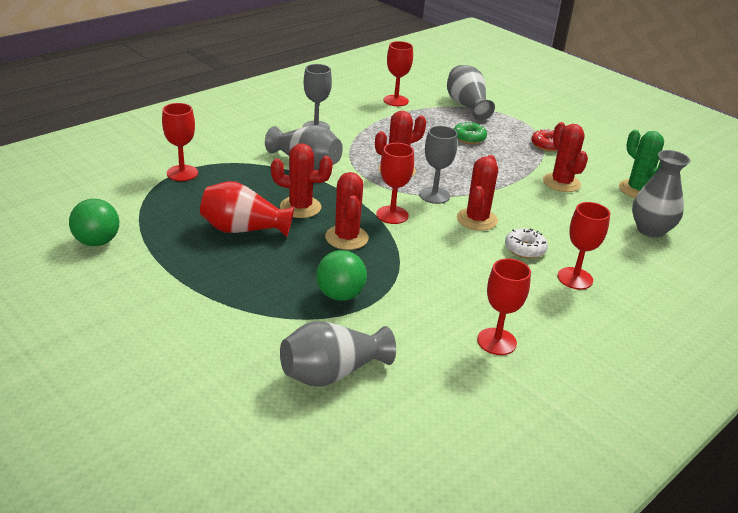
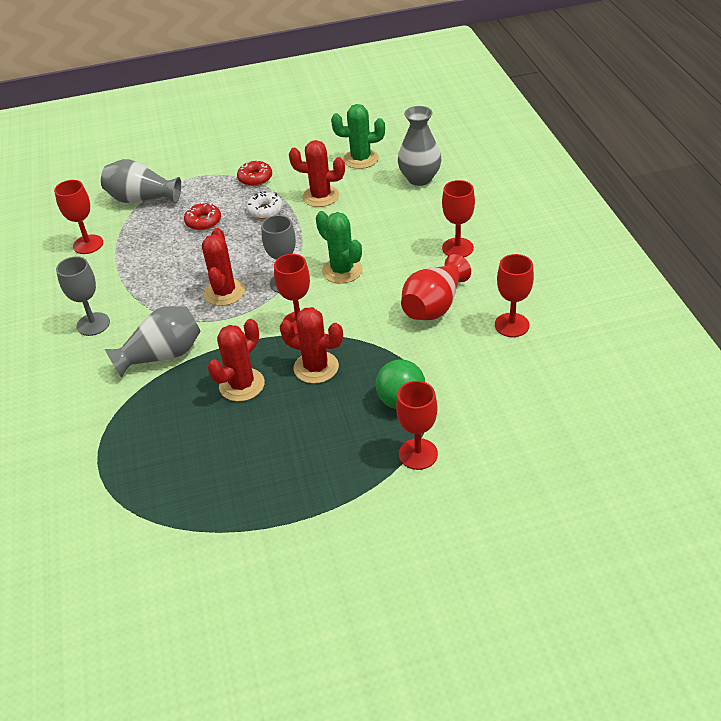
camera: 55 degrees left, 10 degrees up
(97, 242) = (196, 575): green ball -> none
(182, 173) = (104, 465): red goblet -> red goblet (418, 454)
(243, 229) = (253, 441): red vase -> red vase (434, 306)
(332, 373) = (503, 440): grey vase -> none
(469, 138) = (203, 222): green donut -> red donut
(477, 219) = (342, 270): red cactus -> green cactus
(525, 249) = (403, 259): white donut -> white donut (265, 210)

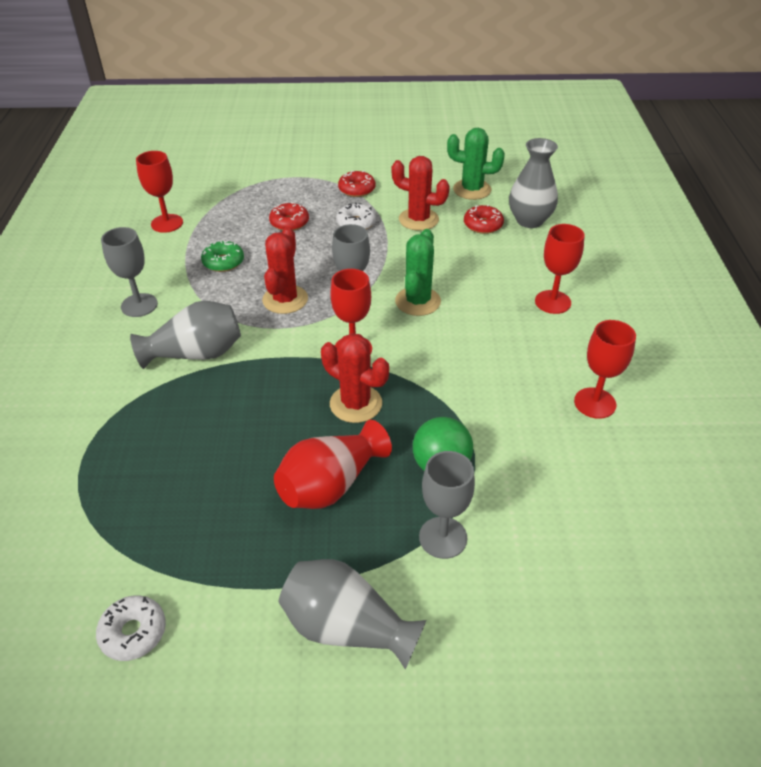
camera: 10 degrees right, 0 degrees up
(142, 199) = (236, 189): grey vase -> grey vase (346, 627)
(156, 270) = (223, 262): none -> green donut
(196, 578) = (133, 632): none -> white donut
(242, 385) = (268, 406): red cactus -> none
(342, 270) = (417, 301): green cactus -> green cactus turned 45 degrees clockwise
(379, 190) = (483, 225): none -> red donut
(418, 454) = (443, 537): red goblet -> grey goblet
(434, 306) = (509, 361): red vase -> red vase (330, 485)

